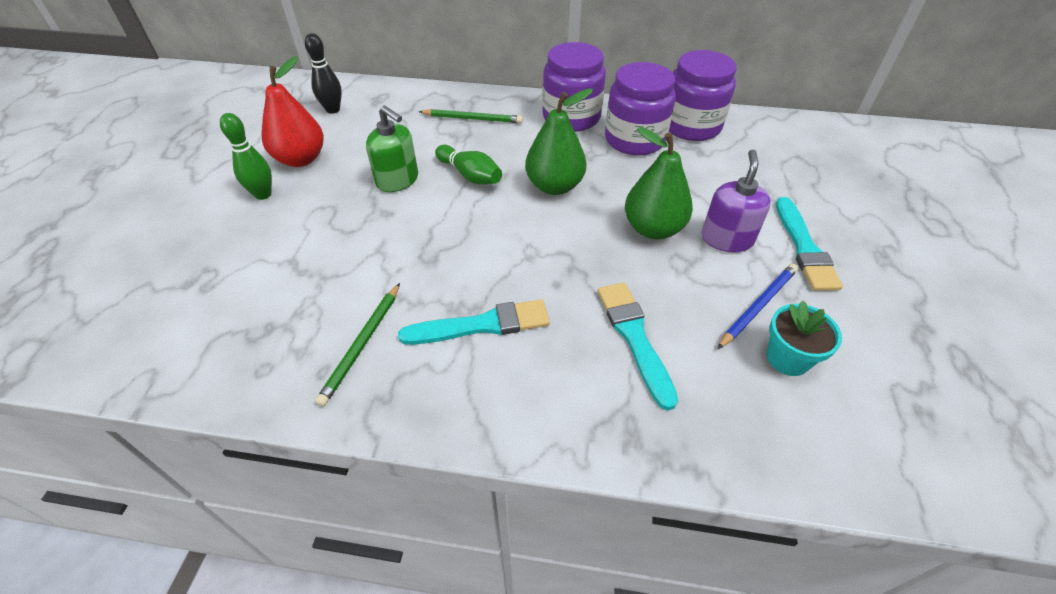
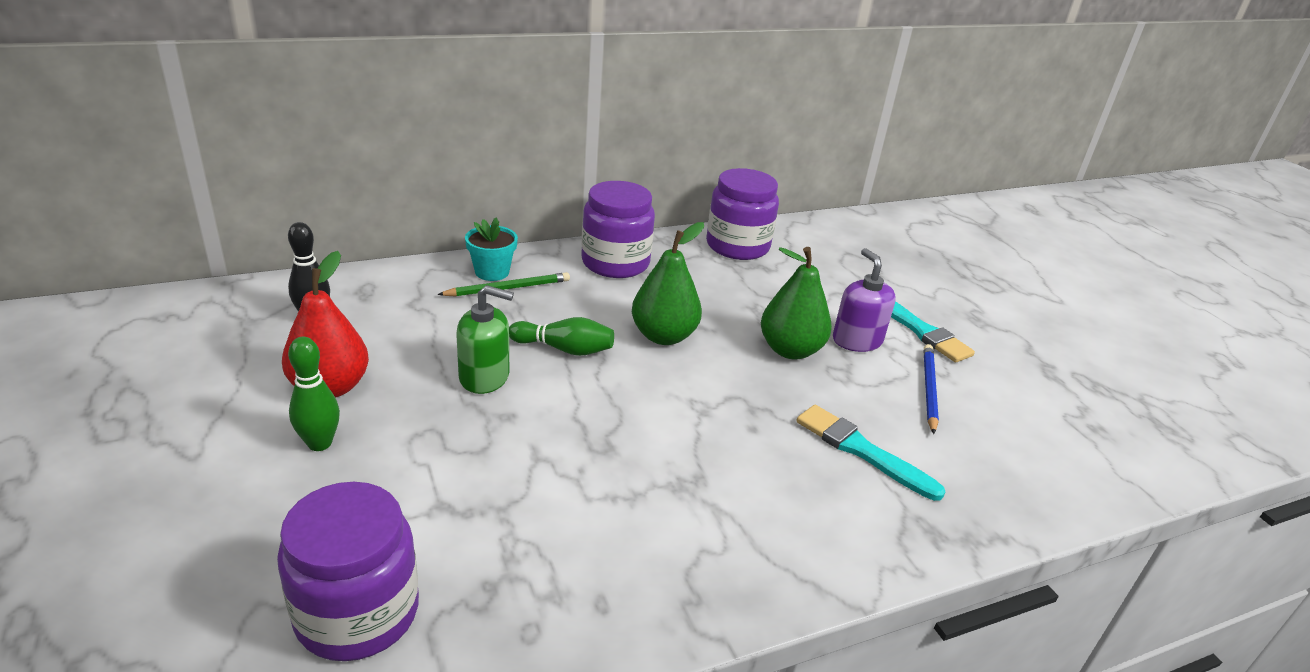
camera: 35 degrees left, 15 degrees down
(362, 344) = (618, 559): green pencil -> none
(482, 325) = (721, 491): turquoise brush -> none
(634, 140) = (698, 271): purple jar -> purple jar (357, 613)
(788, 358) = (984, 423): turquoise flower pot -> turquoise flower pot (492, 272)

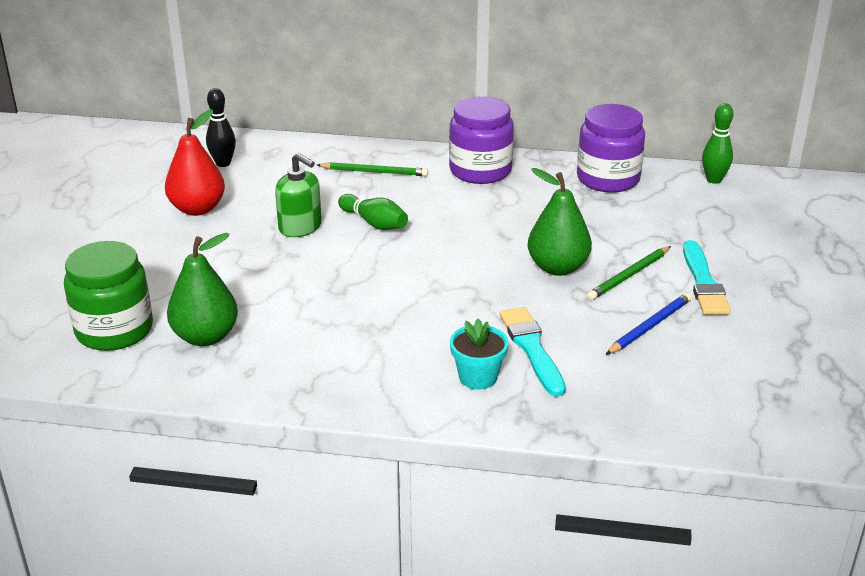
camera: 35 degrees right, 0 degrees up
(320, 443) = (165, 239): green bowling pin -> green bowling pin (713, 180)
(357, 613) = (114, 330): purple jar -> green jar
(492, 272) = (373, 158): turquoise flower pot -> turquoise flower pot (478, 377)
(663, 336) = (461, 232): green pear -> green pear (205, 337)
(857, 340) = (629, 275): purple soap dispenser -> green pencil

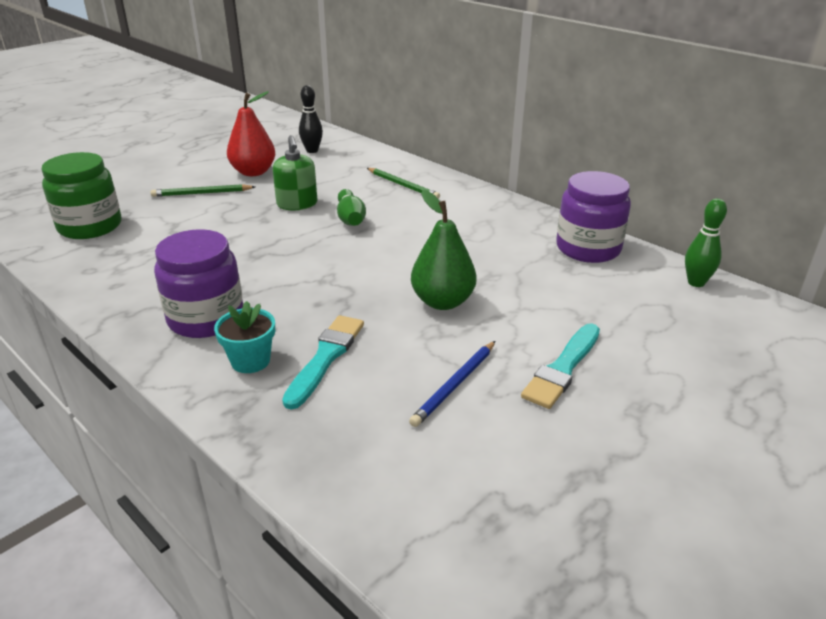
camera: 35 degrees right, 0 degrees up
(205, 337) = (129, 251): green pear -> none
(480, 171) = (484, 208): purple jar -> purple jar (206, 318)
(629, 275) = (497, 333): green pencil -> green pencil (201, 193)
(650, 326) = (455, 385): blue pencil -> blue pencil turned 135 degrees clockwise

